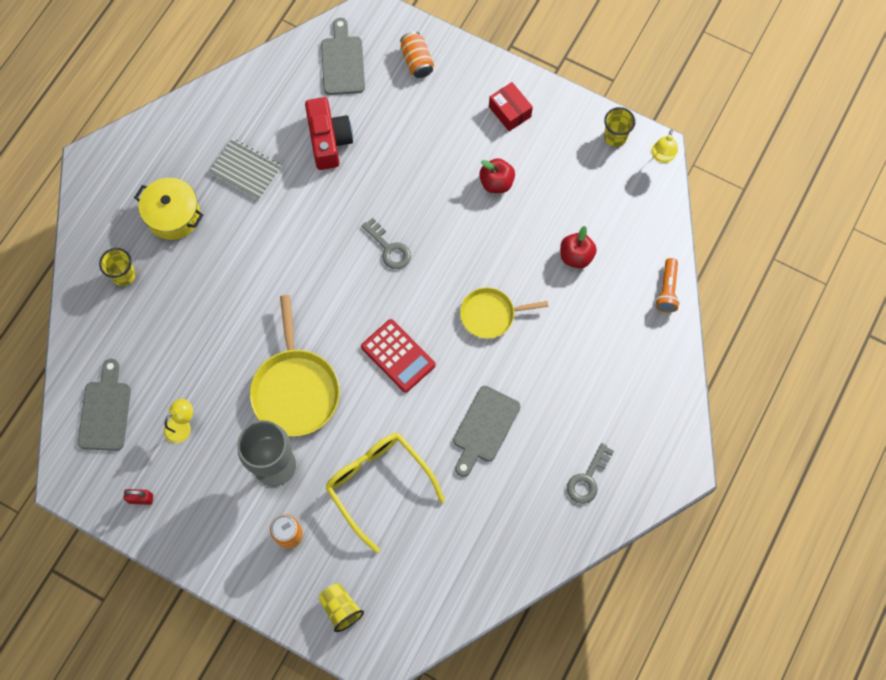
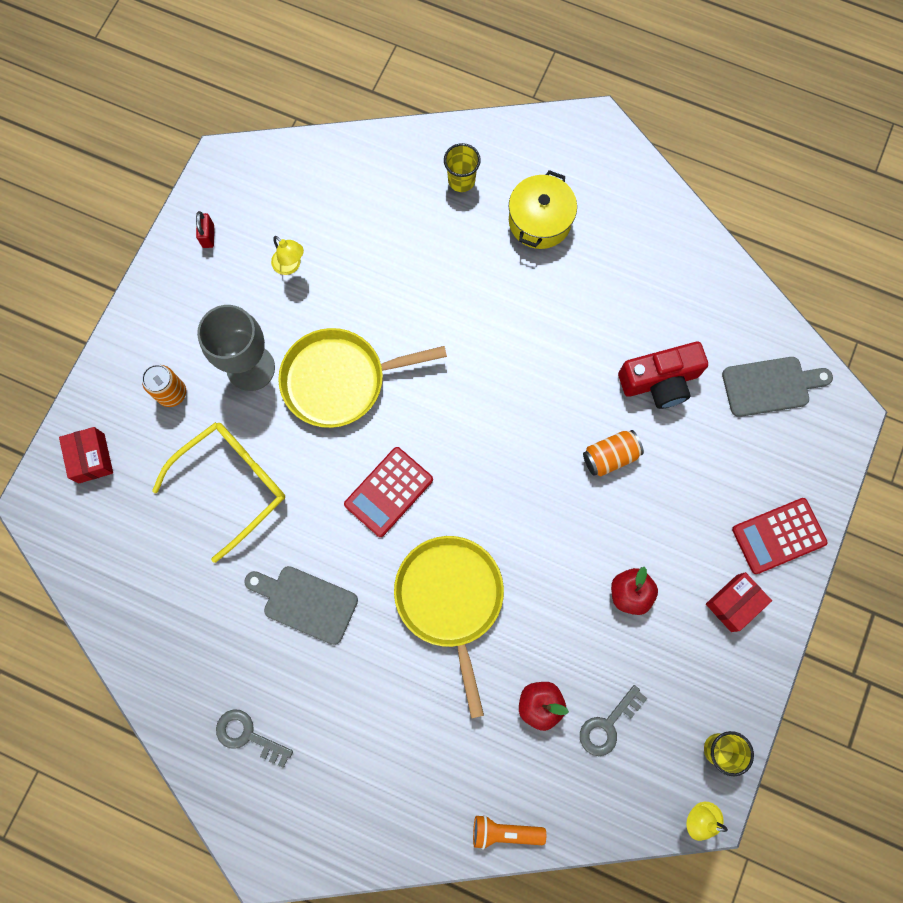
camera: 85 degrees right, 5 degrees up
(105, 411) = (303, 186): grey cutting board -> none
(246, 170) = (606, 292): grey notebook -> none
(341, 608) = (91, 458): yellow cup -> red box
(389, 248) = (525, 468): grey key -> grey key (607, 725)
(417, 61) = (787, 477): orange can -> orange can (610, 456)
(461, 74) = (778, 536): none -> red calculator
(490, 315) = (450, 599): yellow pan -> yellow pan, size x1.62

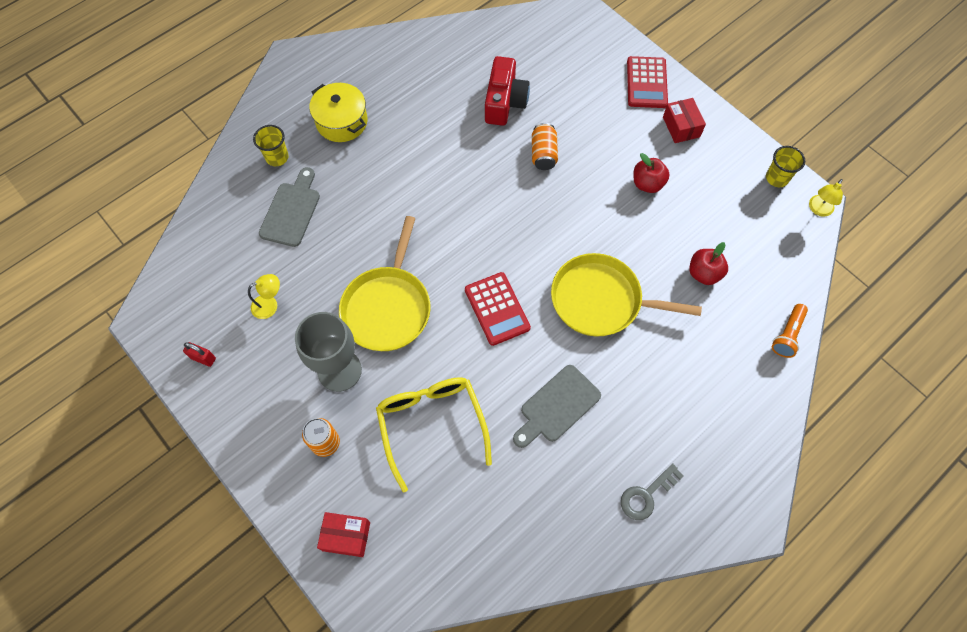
camera: 65 degrees left, 10 degrees down
(607, 725) = (735, 237): grey key -> none
(770, 386) = (542, 43): grey cutting board -> grey cutting board (291, 211)

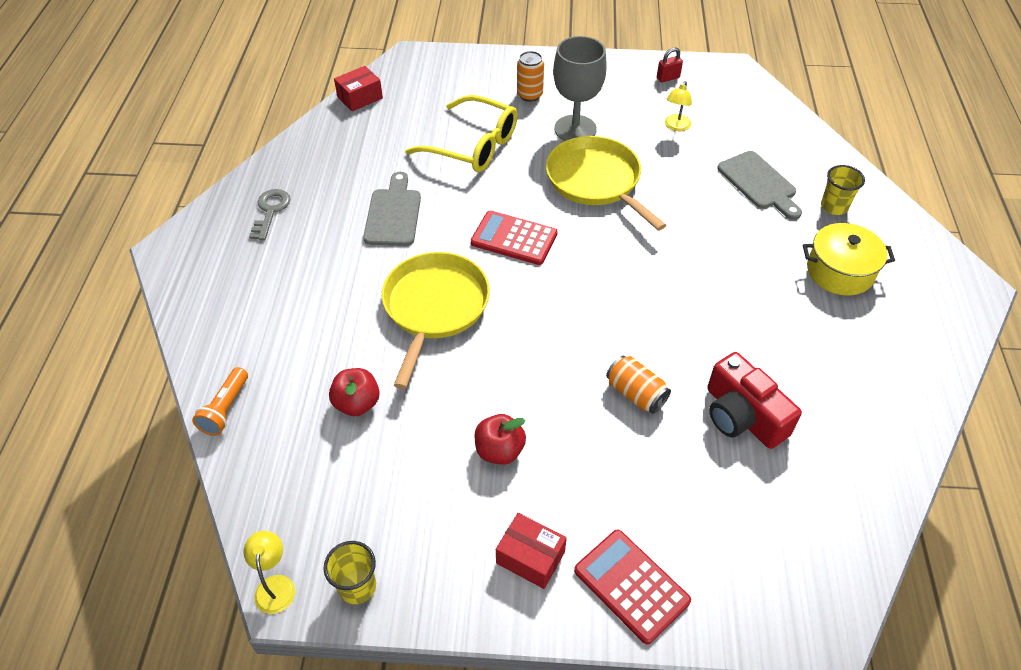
camera: 135 degrees right, 15 degrees down
(346, 536) = (458, 71): red box -> red box (360, 97)
(600, 300) = (434, 307): yellow pan -> yellow pan turned 45 degrees counterclockwise
(787, 335) = (225, 409): orange flashlight -> orange flashlight turned 150 degrees counterclockwise

